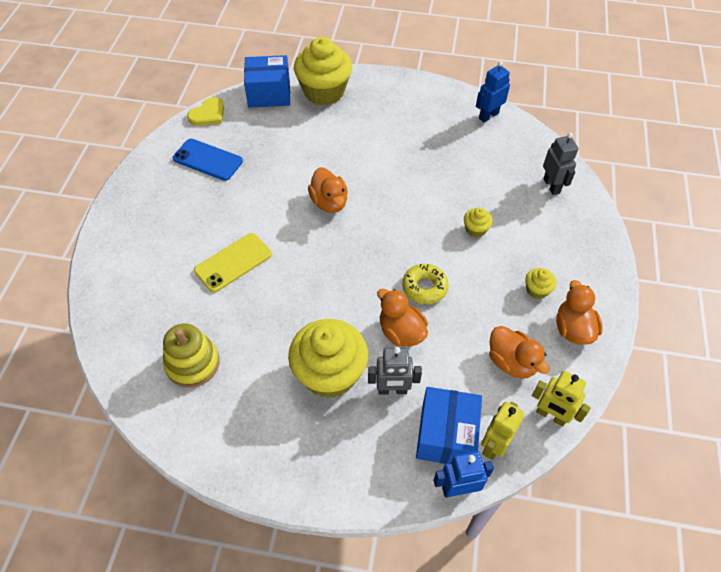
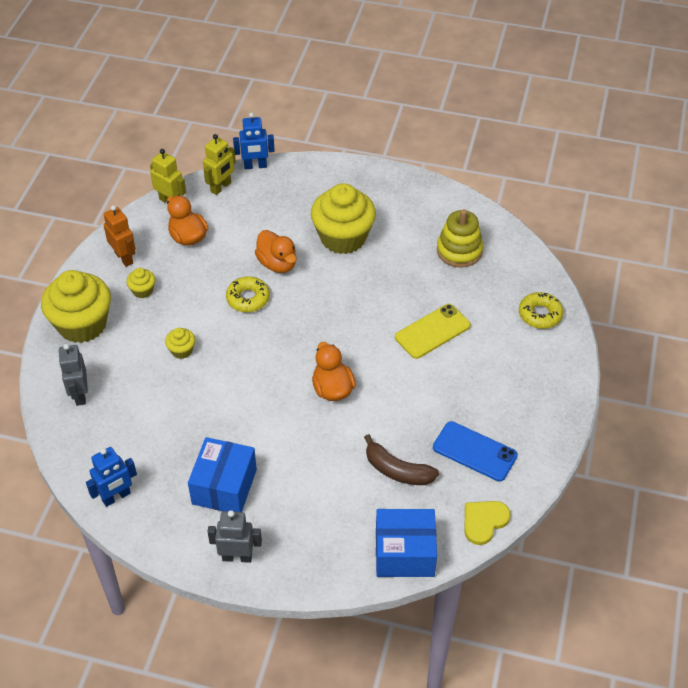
camera: 175 degrees left, 5 degrees down
(119, 287) = (540, 314): none -> yellow donut
(272, 143) = (397, 470): none -> brown banana
(324, 92) = (328, 551): yellow cupcake -> yellow cupcake (82, 324)
(392, 390) = (292, 224): grey robot -> grey robot (237, 557)
(446, 435) = (256, 195): blue box -> blue box (224, 486)
(573, 329) = (124, 258): orange duck -> orange robot

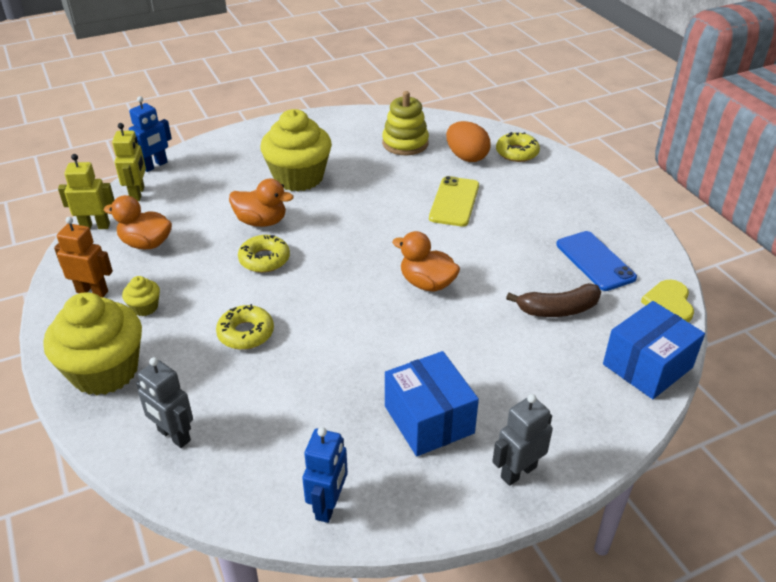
camera: 40 degrees left, 10 degrees down
(181, 350) = (246, 333): yellow cupcake -> yellow donut
(474, 451) = (595, 261): blue phone -> blue phone turned 75 degrees clockwise
(492, 294) = (466, 157): none -> orange egg

